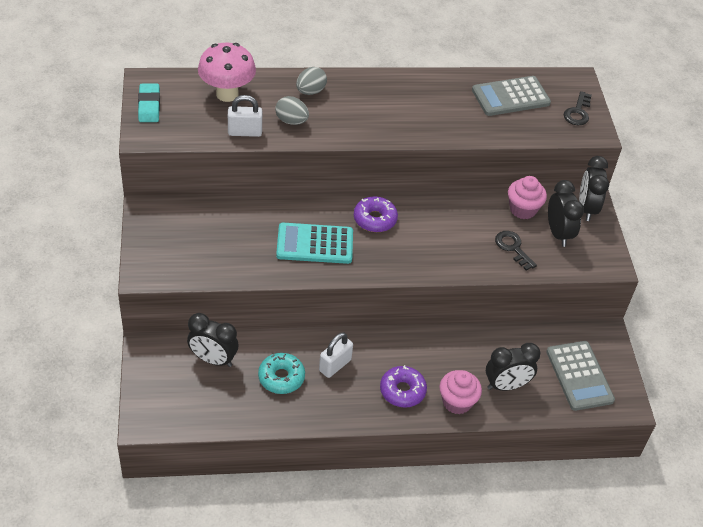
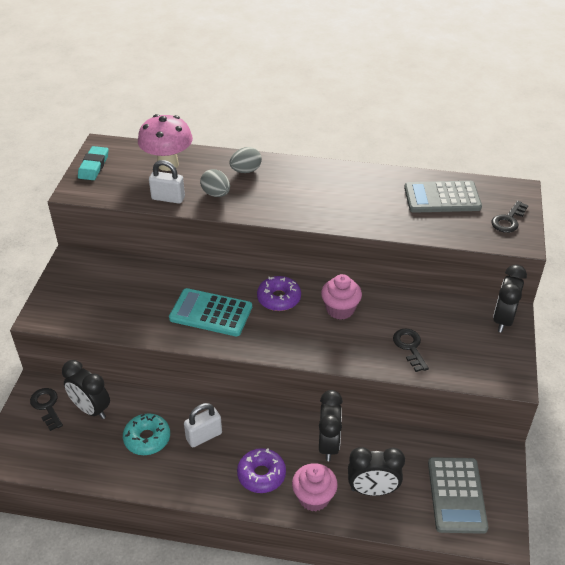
camera: 20 degrees right, 5 degrees down
(166, 364) = (47, 406): none -> black key
(523, 209) = (433, 311): pink cupcake -> pink cupcake (340, 309)
(558, 233) = (463, 340): black clock -> black clock (328, 444)

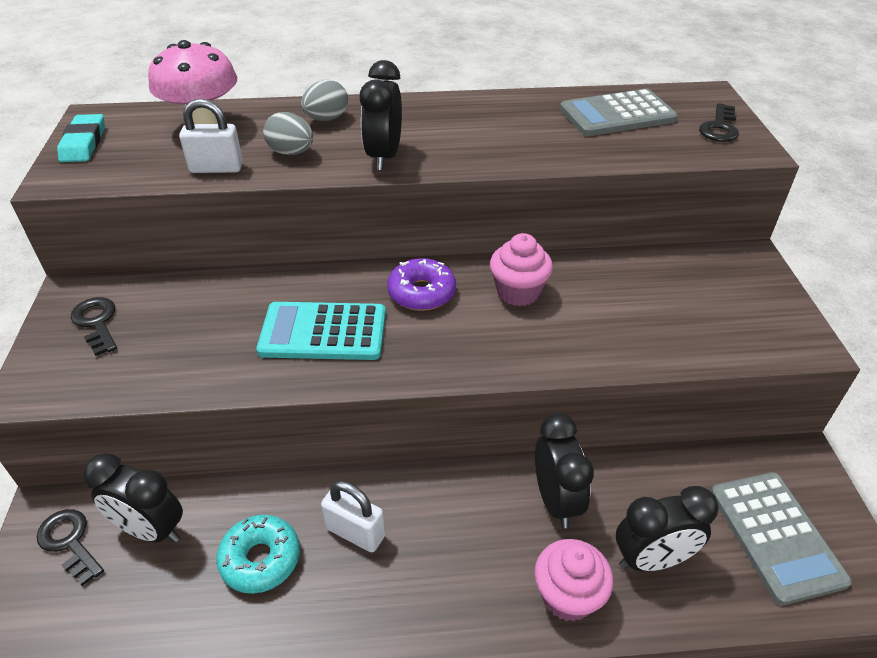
camera: 15 degrees left, 0 degrees up
(204, 436) = (355, 532): white padlock -> white padlock turned 75 degrees clockwise
(261, 475) = (470, 577): purple donut -> none
(410, 347) = (642, 326): black key -> black key (96, 323)
(503, 320) = (746, 266): black clock -> black clock (384, 157)

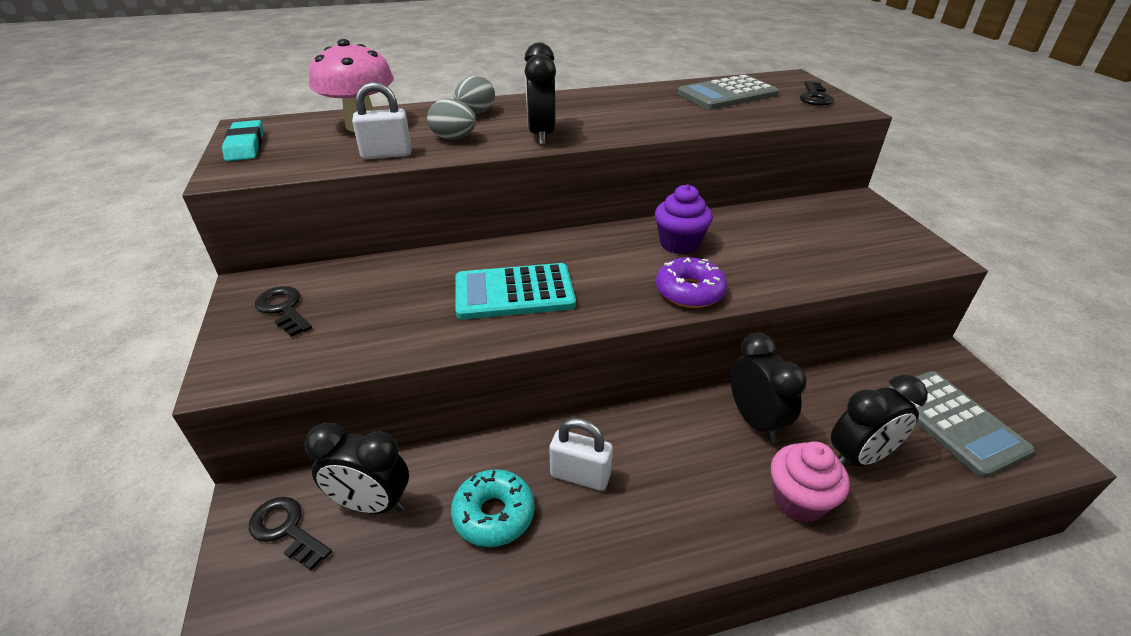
camera: 10 degrees left, 5 degrees down
(421, 293) = (593, 253): purple donut -> purple donut (689, 291)
(518, 292) = (679, 244): pink cupcake -> purple cupcake

